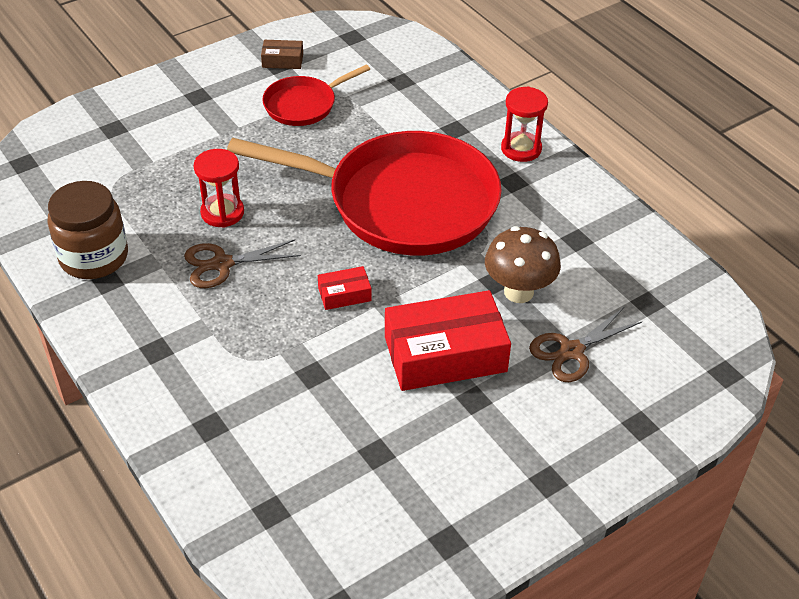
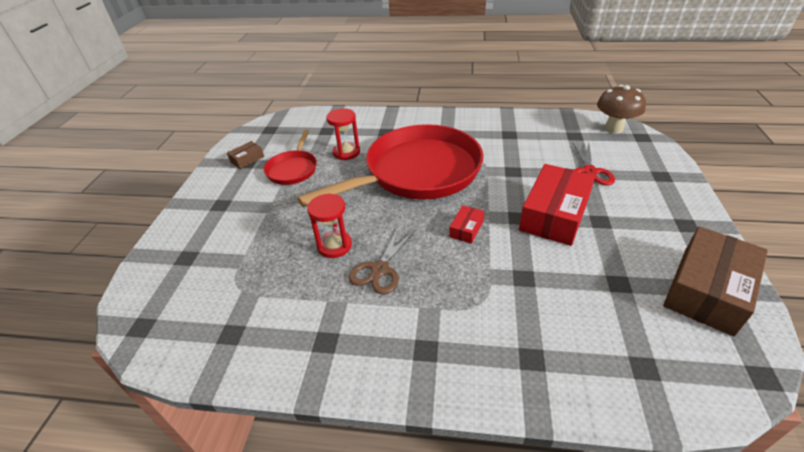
camera: 45 degrees left, 5 degrees down
(94, 257) = (291, 336): brown jar -> none
(436, 531) = (707, 290): none -> brown box
(518, 292) = (529, 167): brown mushroom -> brown mushroom (613, 129)
(521, 149) = (426, 120): red hourglass -> red hourglass (346, 152)
(571, 351) = (590, 172): brown scissors -> red scissors

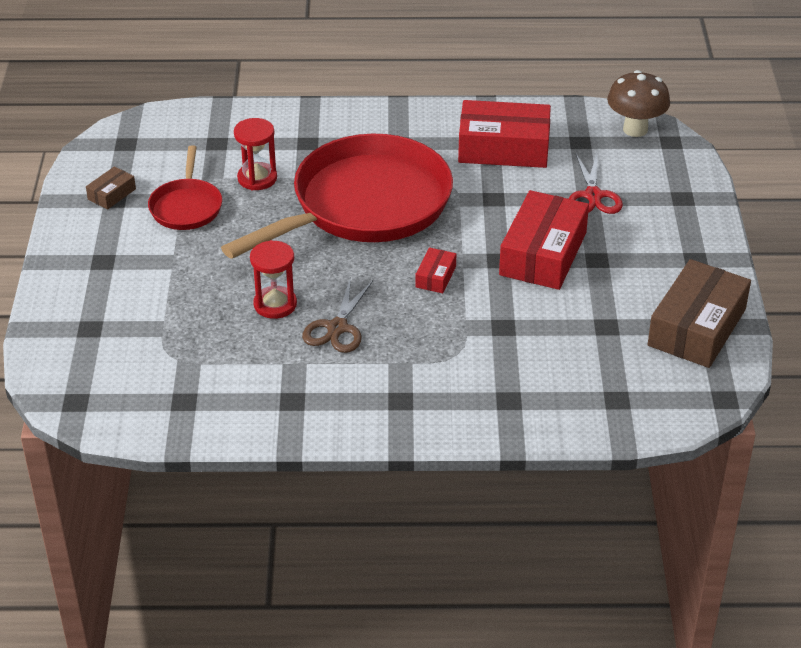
camera: 10 degrees left, 0 degrees up
(519, 138) = (503, 148): none -> red box

